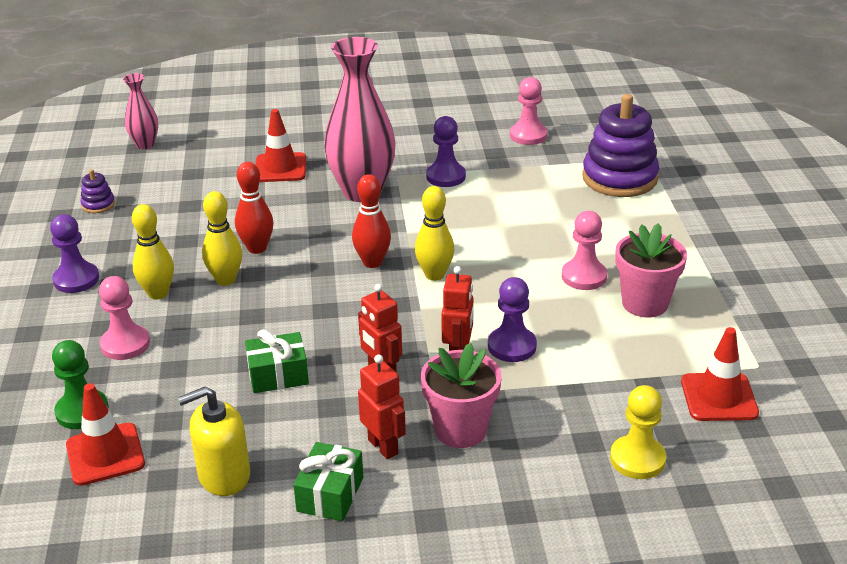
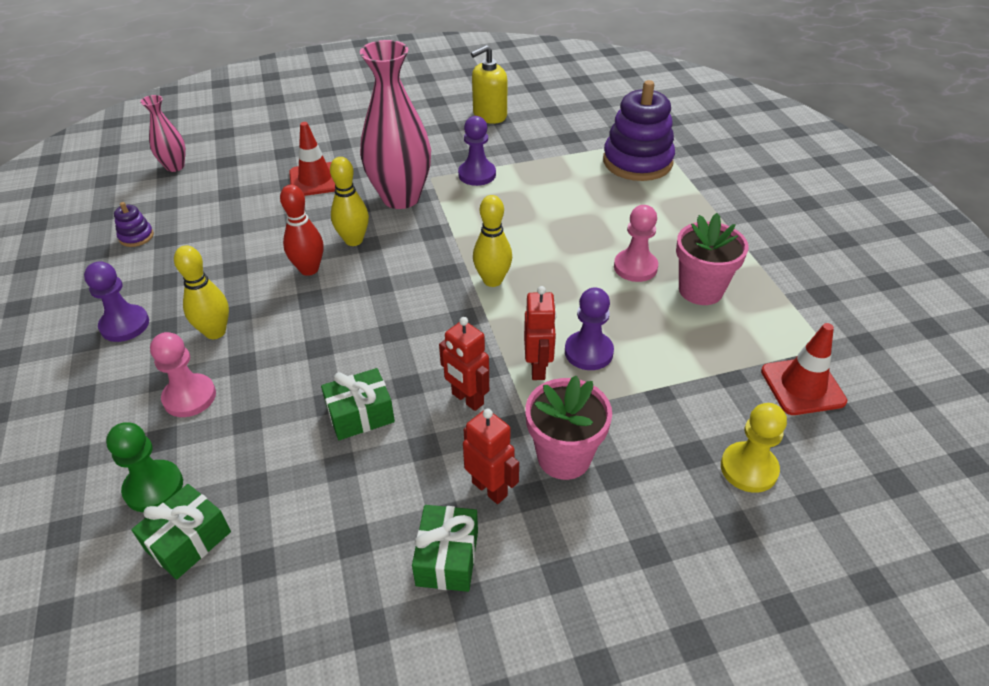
camera: 10 degrees left, 10 degrees up
(105, 454) = (188, 541): red traffic cone -> green gift
(224, 475) = (326, 550): yellow soap dispenser -> yellow soap dispenser (489, 115)
(225, 280) = (284, 308): yellow bowling pin -> yellow bowling pin (354, 240)
(372, 262) = (428, 273): red bowling pin -> none
(528, 135) = (542, 126): pink pawn -> none

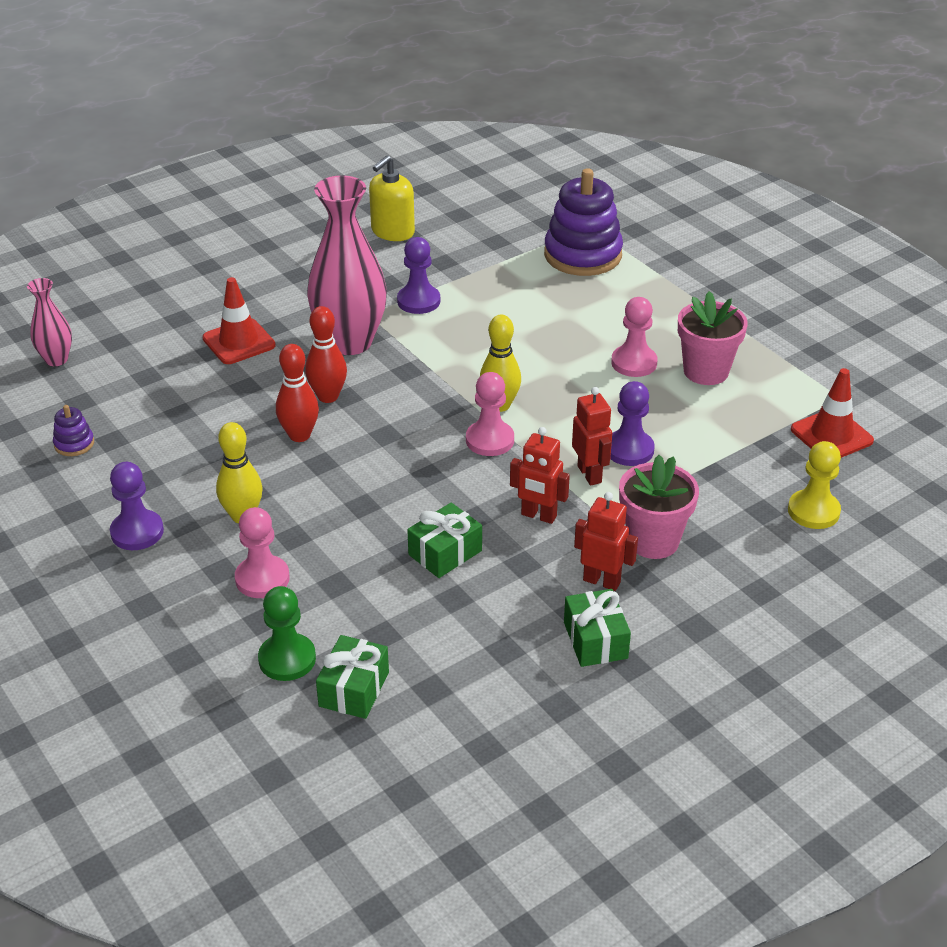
camera: 20 degrees left, 5 degrees down
(354, 240) = (328, 396): yellow bowling pin -> red bowling pin
(465, 311) = (490, 440): none -> pink pawn

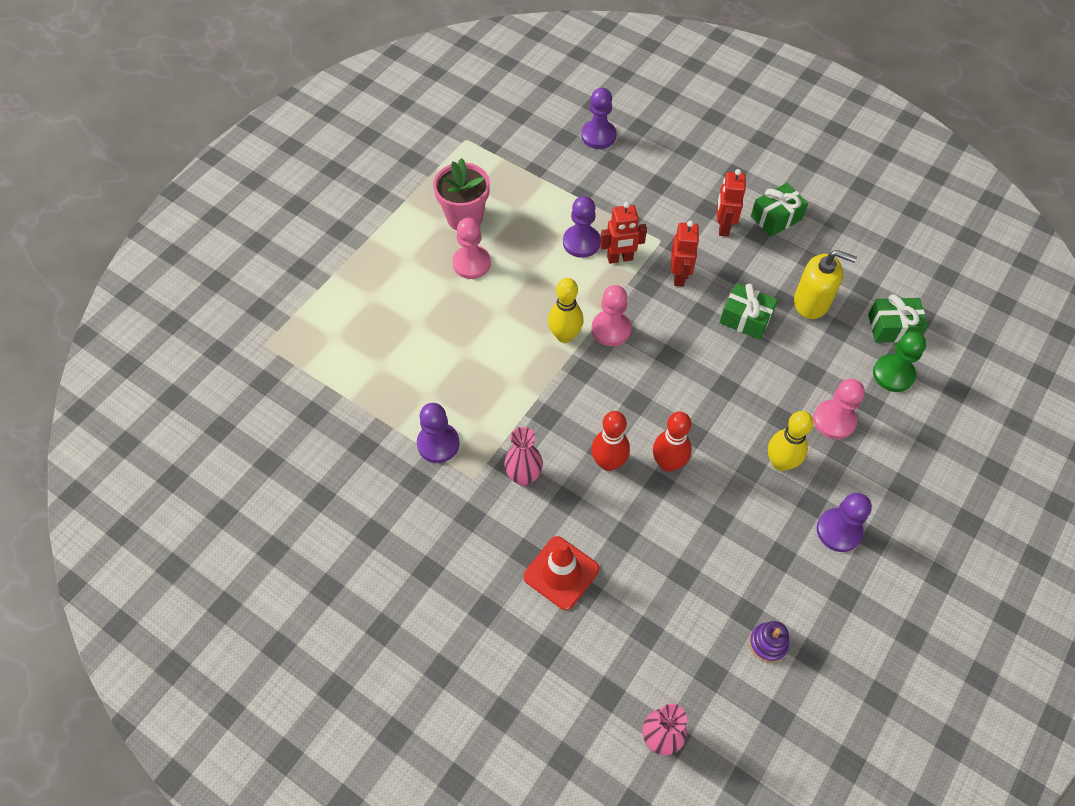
camera: 110 degrees left, 20 degrees up
(350, 342) = (523, 476): pink vase -> pink vase, size x0.50
(392, 232) = (320, 511): yellow soap dispenser -> yellow soap dispenser (811, 302)
(582, 255) = (317, 337): purple stacking toy -> none
(590, 474) = (620, 258): red robot -> red robot turned 150 degrees counterclockwise
(653, 541) = (670, 209): pink flower pot -> none
(813, 511) = (598, 136): yellow pawn -> purple pawn
(831, 435) = (512, 137): red traffic cone -> none

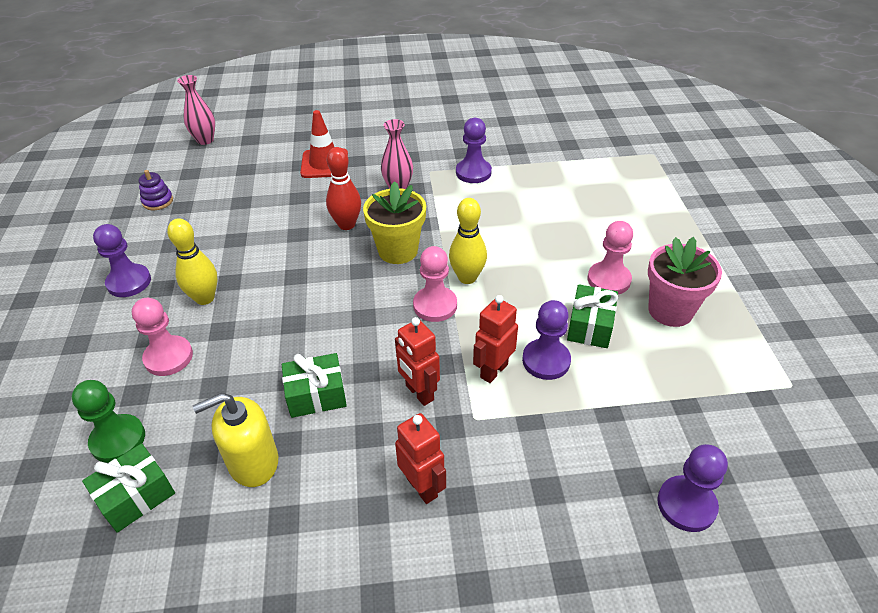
camera: 140 degrees right, 15 degrees down
(591, 400) = (398, 250): none -> yellow flower pot
(668, 463) = (300, 248): red bowling pin -> none
(776, 218) = (367, 551): green gift -> green gift (590, 326)

